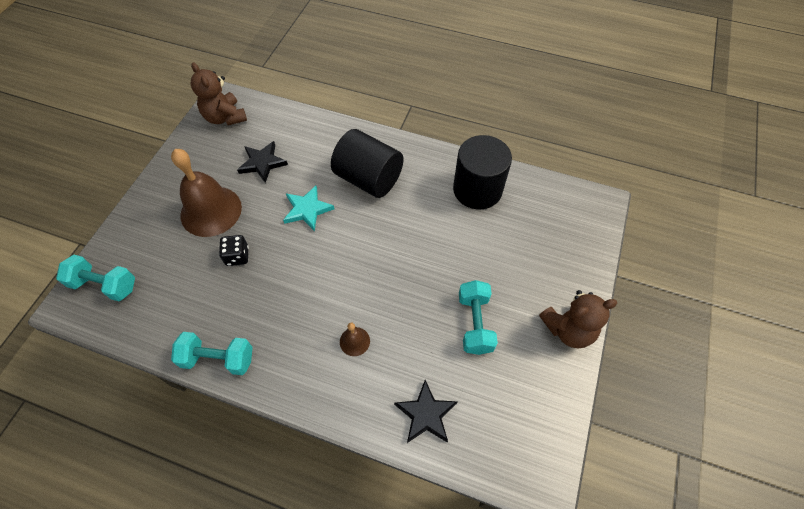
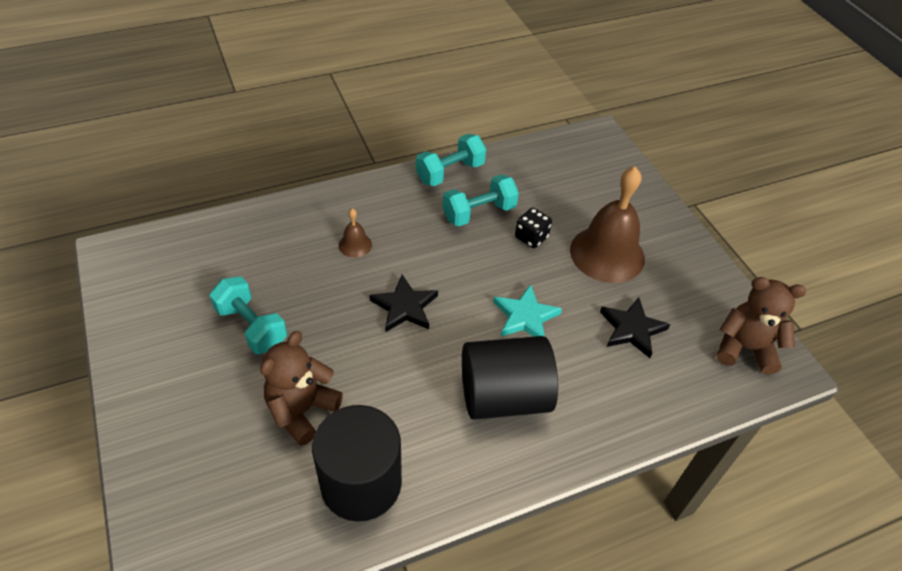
camera: 135 degrees right, 10 degrees down
(104, 285) = (597, 158): turquoise dumbbell -> turquoise dumbbell (479, 213)
(426, 414) = (247, 236): black star -> black star (404, 307)
(568, 329) = (142, 385): brown teddy bear -> brown teddy bear (302, 410)

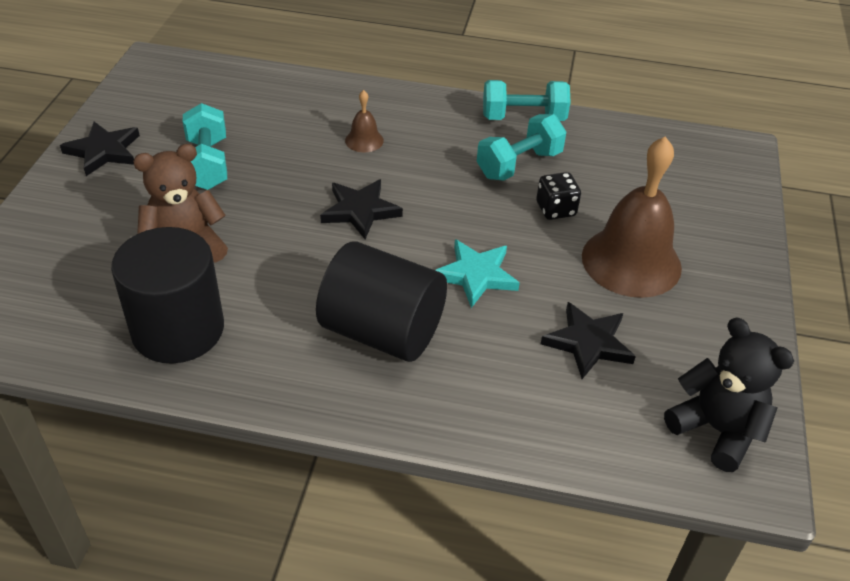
camera: 35 degrees right, 5 degrees down
(149, 360) = (103, 151): none -> black star
(479, 213) = (519, 164): turquoise dumbbell -> turquoise dumbbell turned 45 degrees counterclockwise
(744, 348) = (716, 430): brown teddy bear -> black teddy bear

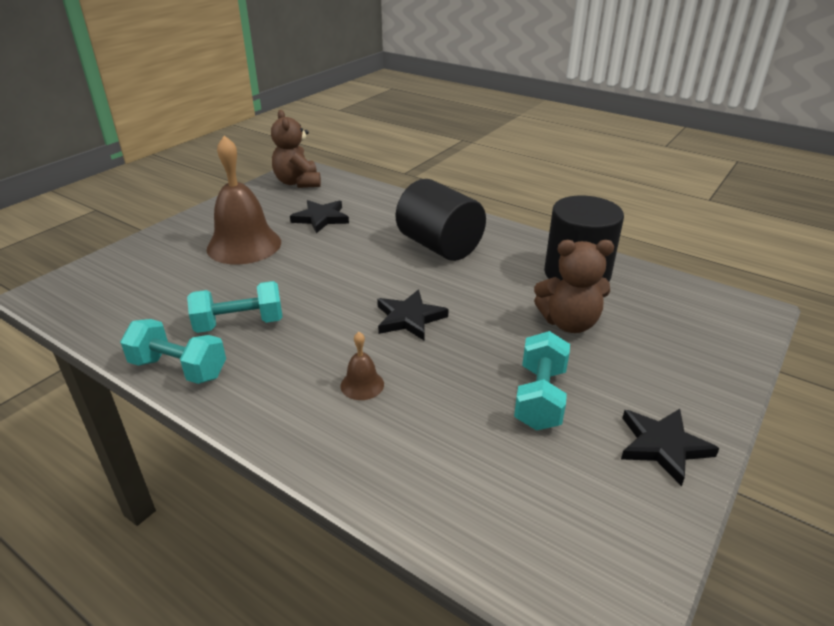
camera: 155 degrees left, 10 degrees down
(476, 275) = (355, 260): turquoise star -> none
(555, 209) = (253, 284): black dice -> none
(716, 430) = (298, 182): black teddy bear -> brown teddy bear

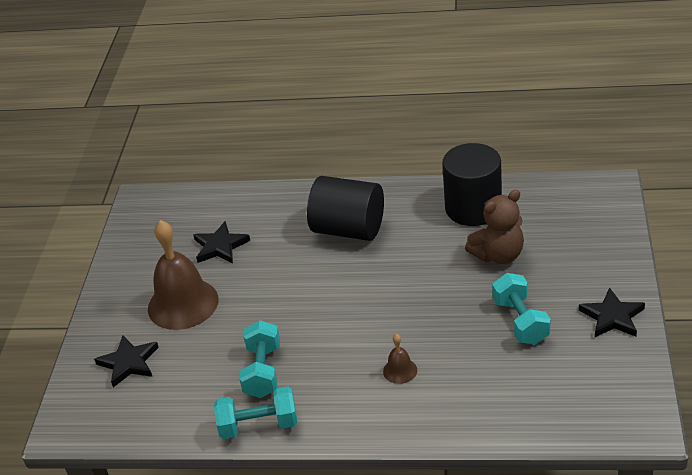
camera: 25 degrees left, 5 degrees up
(239, 324) = (263, 371): turquoise dumbbell -> turquoise dumbbell turned 45 degrees counterclockwise
(298, 182) = (154, 216): brown teddy bear -> none
(409, 318) = (384, 305): black star -> black star (129, 363)

